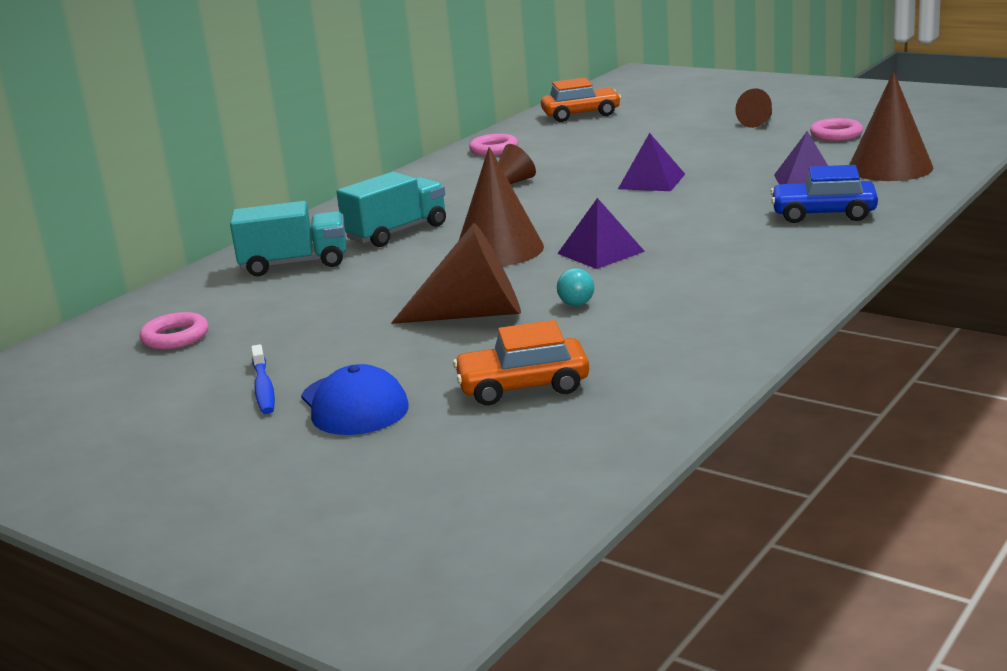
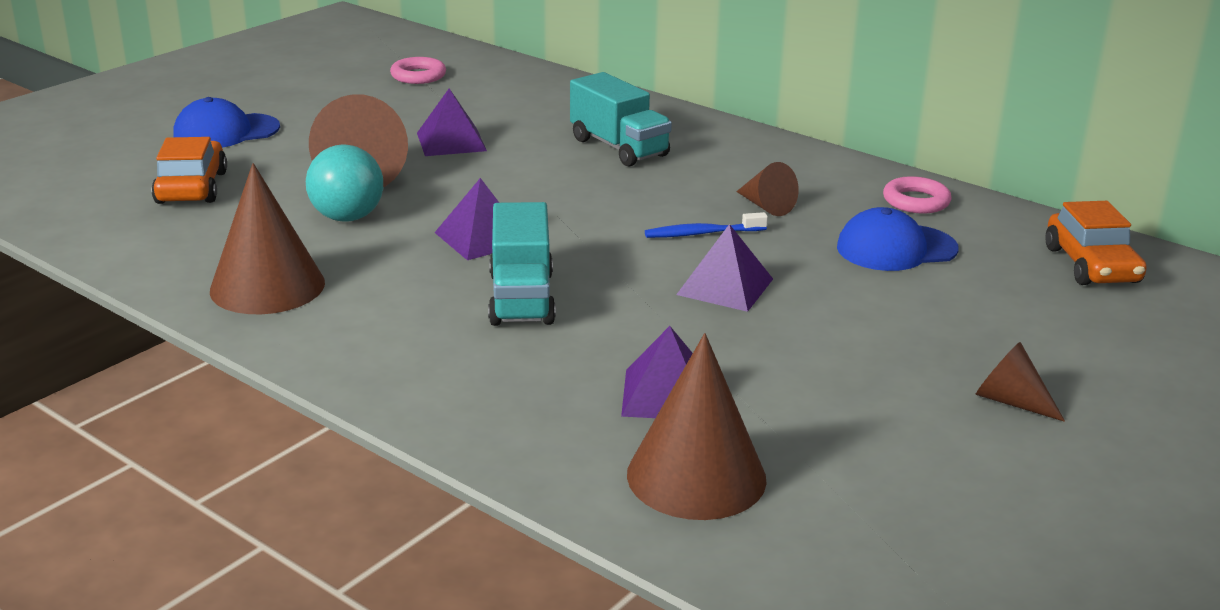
camera: 90 degrees right, 5 degrees up
(263, 388) = (288, 105): blue toothbrush -> blue toothbrush (702, 233)
(294, 264) = (557, 109): turquoise truck -> turquoise truck (521, 298)
(383, 293) = (451, 141): none -> purple pyramid
(499, 250) = (529, 190): brown cone -> brown cone (267, 286)
(573, 150) = (896, 248): none -> blue cap
(576, 304) = (347, 217): turquoise ball -> turquoise ball, size x1.99
(823, 214) = (516, 384): blue car -> none
(836, 135) = (910, 461): pink ring -> none

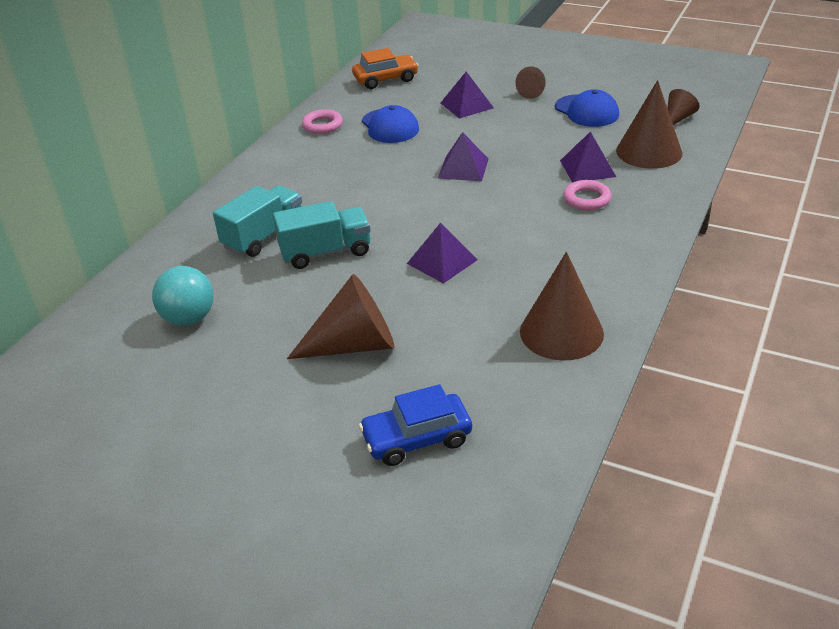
camera: 100 degrees left, 10 degrees up
(191, 187) = (417, 439): orange car -> blue car
(226, 132) = (279, 468): blue cap -> blue cap (586, 111)
(347, 217) = (437, 330): turquoise ball -> turquoise ball (189, 318)
(418, 76) = (100, 382): pink ring -> pink ring (587, 199)
(451, 141) = (271, 318): purple pyramid -> purple pyramid (466, 105)
(521, 298) = (516, 229): turquoise truck -> turquoise truck (326, 252)
(702, 233) = (397, 184): blue toothbrush -> none
(766, 206) = (348, 169): brown cone -> brown cone (677, 118)

